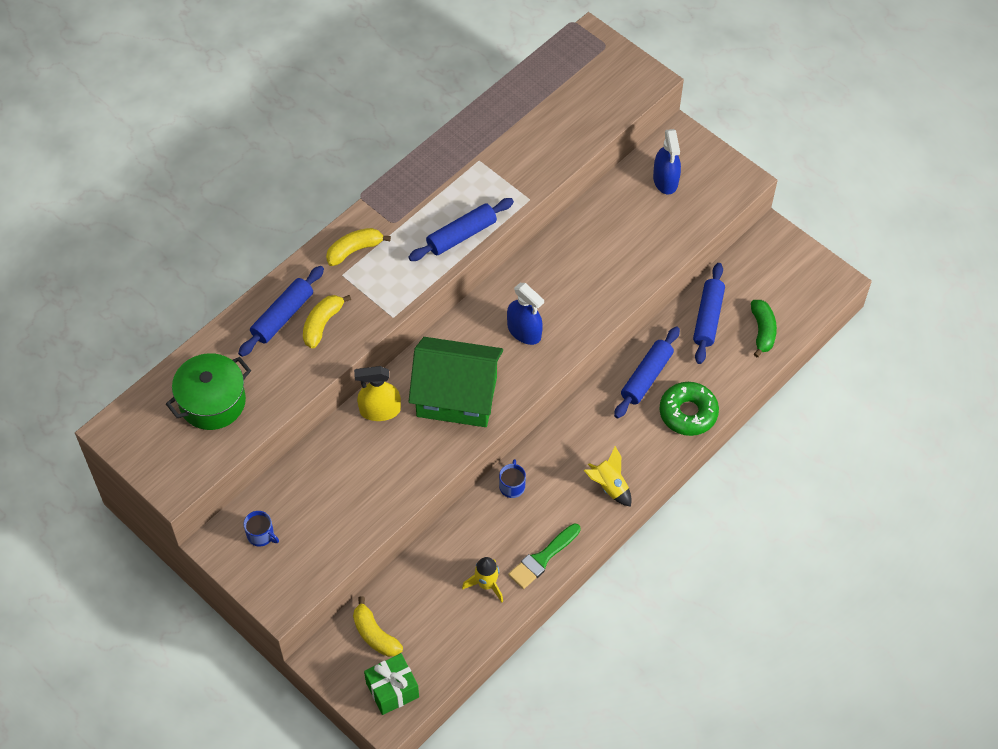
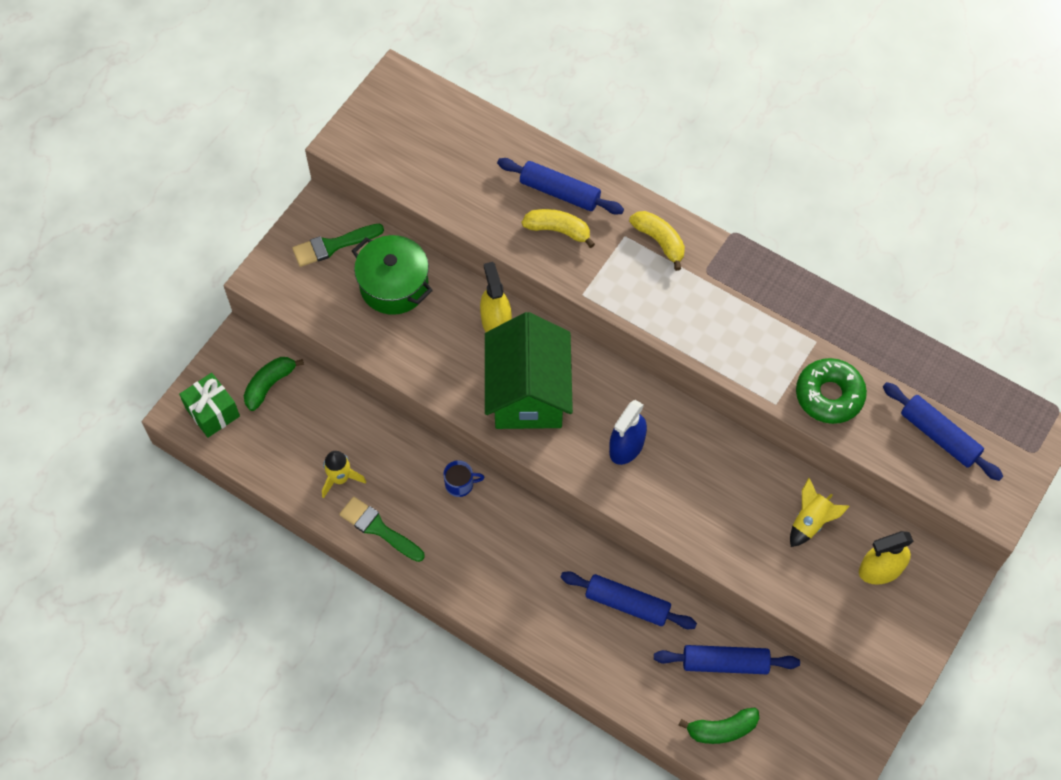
camera: 80 degrees right, 5 degrees up
(212, 402) = (444, 153): green pot -> green pot (394, 285)
(261, 535) = (333, 245): blue mug -> green brush
(375, 634) = (270, 385): yellow banana -> green banana
(461, 235) = (706, 342): blue rolling pin -> blue rolling pin (939, 436)
(609, 486) = (478, 584): yellow rocket -> yellow rocket (810, 522)
(665, 180) = (880, 569): blue spray bottle -> yellow spray bottle
(688, 413) = (589, 656): green donut -> green donut (829, 395)

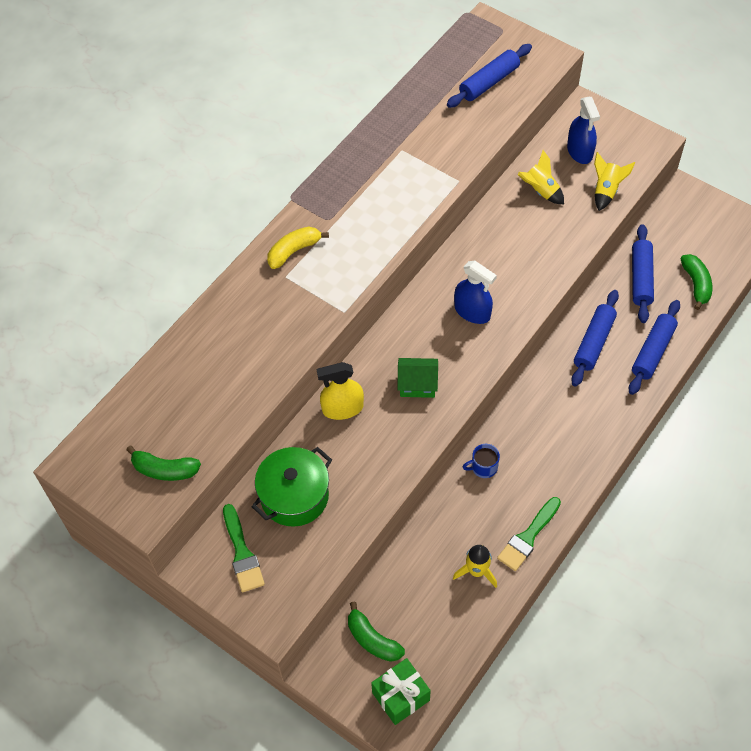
camera: 85 degrees left, 5 degrees down
(391, 152) = (164, 470): none -> green banana
(460, 484) = (483, 467): blue mug -> blue mug turned 105 degrees counterclockwise
(528, 393) = (417, 384): green house -> green house, size x0.48
(558, 230) = (274, 328): yellow banana -> none
(560, 192) = (232, 325): blue rolling pin -> blue rolling pin (653, 351)
(819, 599) = (606, 191): none -> yellow rocket
(829, 395) = (452, 146): green donut -> none
(880, 569) = (580, 151): yellow spray bottle -> blue spray bottle

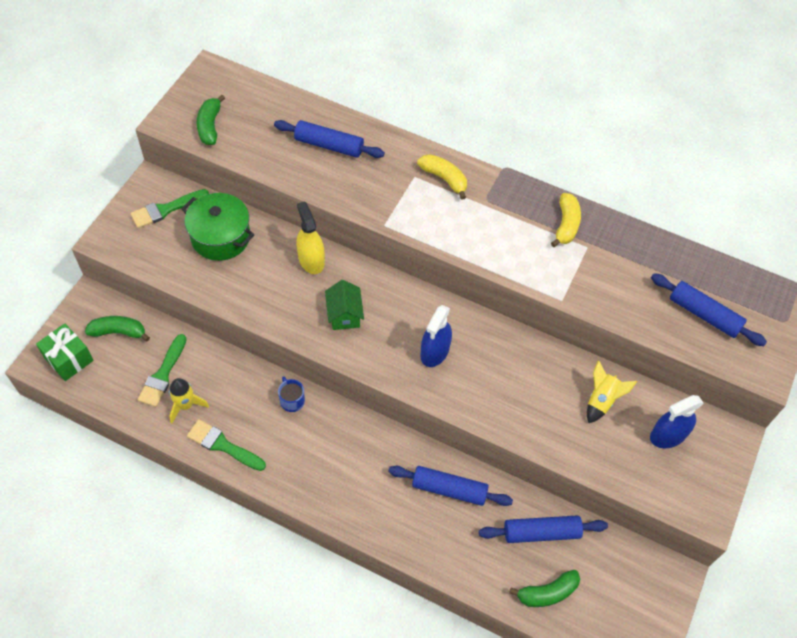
camera: 75 degrees right, 0 degrees up
(372, 161) = (566, 225): none -> yellow banana
(372, 639) = (119, 332): green banana -> green banana turned 60 degrees clockwise
(435, 593) = (163, 374): none -> green brush
(606, 191) = (620, 466): yellow rocket -> none
(653, 351) = (449, 549): blue rolling pin -> blue rolling pin (329, 145)

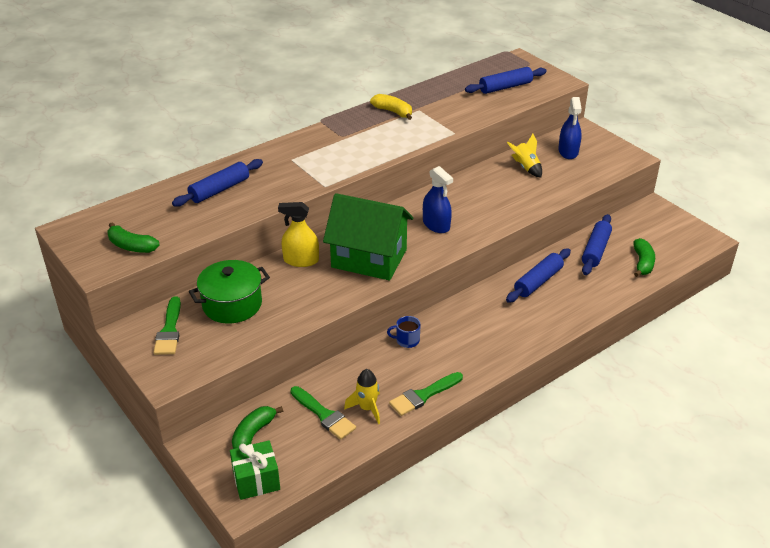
camera: 60 degrees left, 20 degrees down
(344, 315) = (369, 258): green house -> green house, size x2.09
(444, 178) = (306, 147): yellow banana -> none

